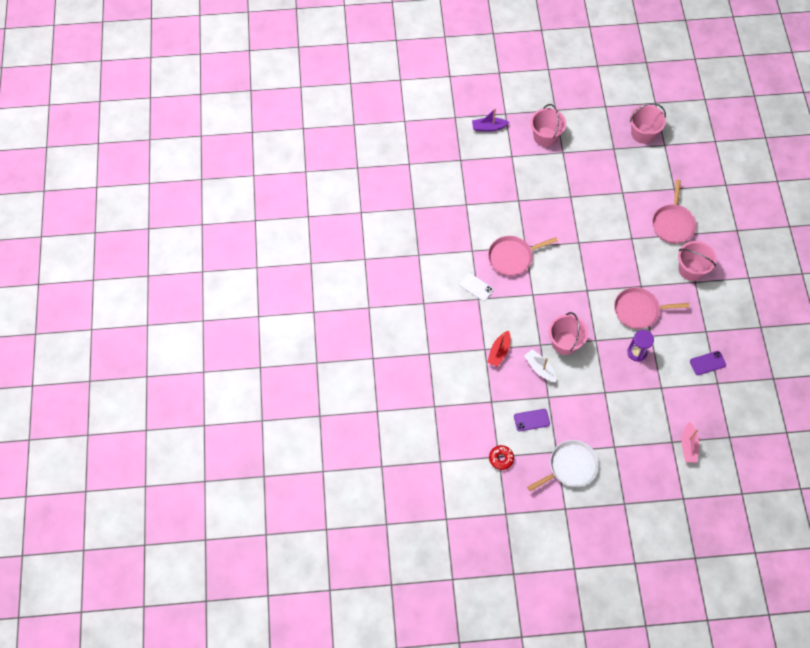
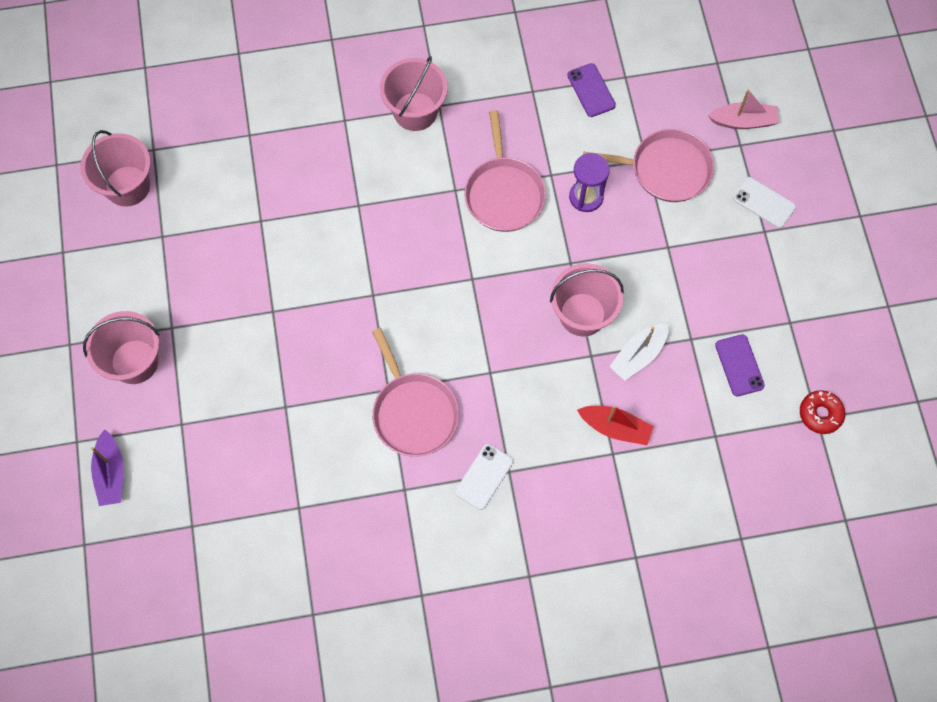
camera: 95 degrees left, 5 degrees up
(570, 467) = (813, 299): white pan -> none
(633, 449) = (764, 203): none -> white phone
(673, 223) = (323, 138): pink pan -> pink pan (665, 169)

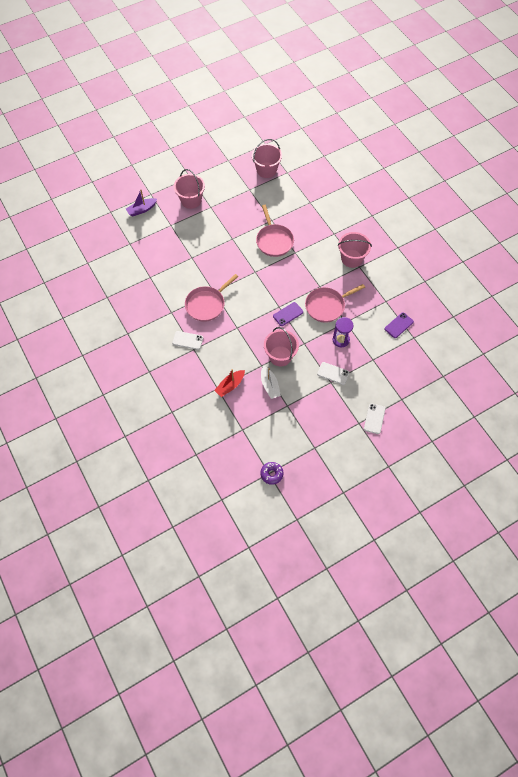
camera: 70 degrees right, 5 degrees down
(615, 427) = (230, 385): red boat -> red boat turned 45 degrees clockwise
(638, 355) = (269, 385): white boat -> white boat turned 135 degrees counterclockwise
(651, 236) = (333, 373): none -> white phone
(665, 169) = (371, 369): pink pan -> pink pan (274, 241)
(739, 365) = (282, 430): purple phone -> purple phone (288, 314)
(743, 121) = (415, 397): pink boat -> none
(820, 414) = (271, 474): red donut -> purple donut

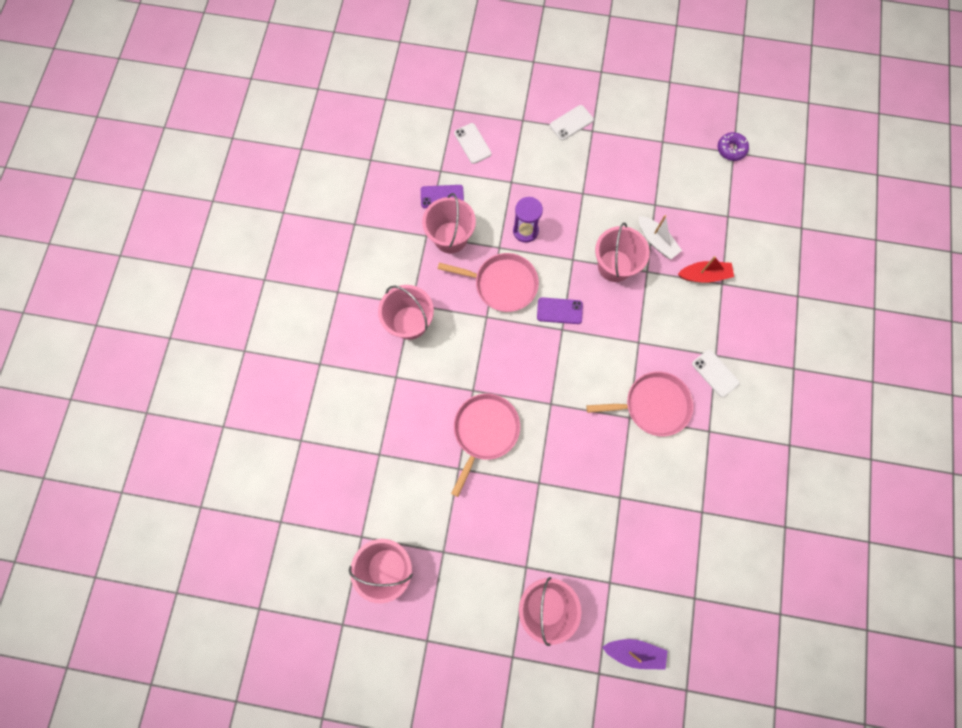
camera: 140 degrees left, 10 degrees up
(269, 385) = (656, 241): white boat -> white boat turned 120 degrees clockwise
(333, 373) = (571, 200): white phone -> white phone (472, 143)
(373, 309) = (450, 237): none -> pink bucket

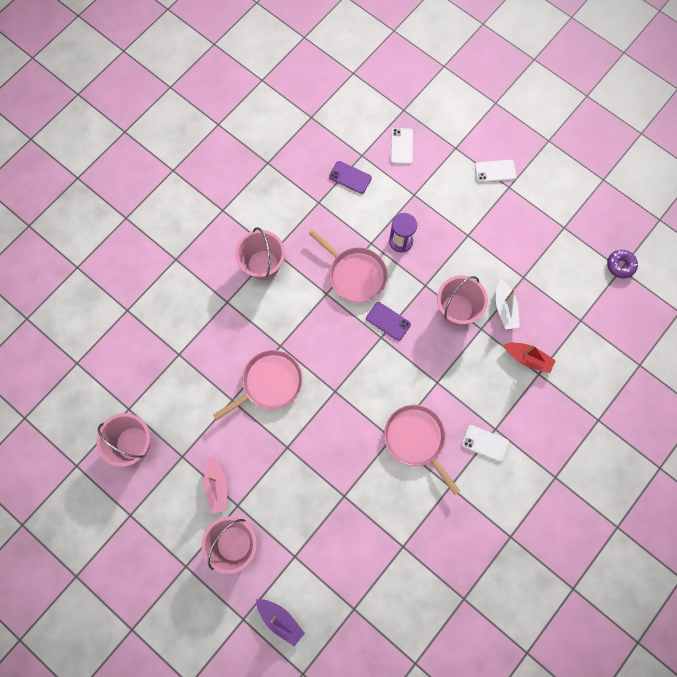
camera: 30 degrees right, 0 degrees up
(450, 237) = (336, 214): pink bucket -> none
(495, 560) = (217, 486): none -> pink boat
(653, 405) = (416, 439): pink pan -> pink pan turned 150 degrees counterclockwise
(715, 373) = (485, 443): white phone -> white phone turned 60 degrees counterclockwise

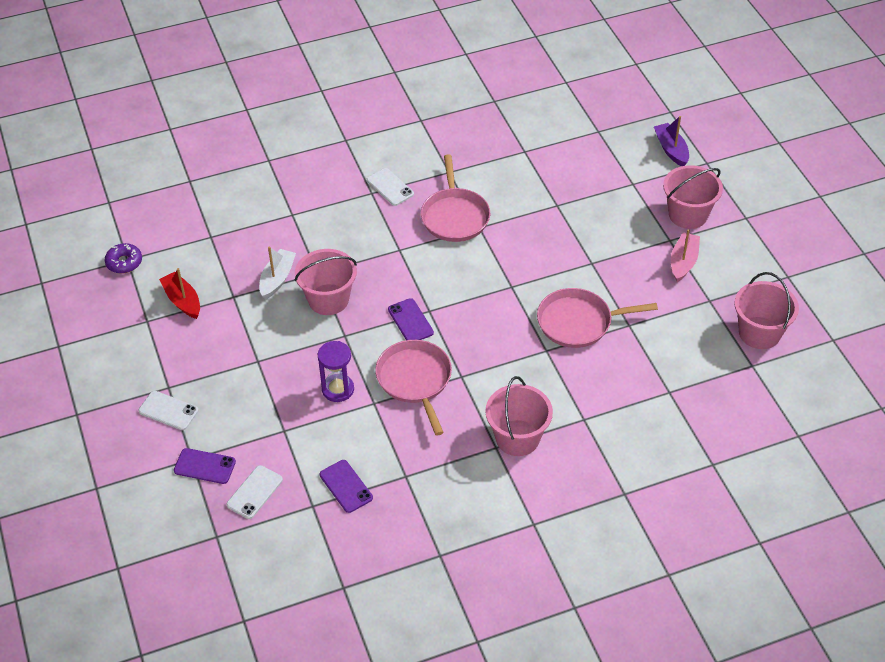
camera: 150 degrees left, 25 degrees down
(443, 147) = (205, 466): none -> purple phone
(527, 358) = (292, 230): red boat -> red boat (182, 301)

